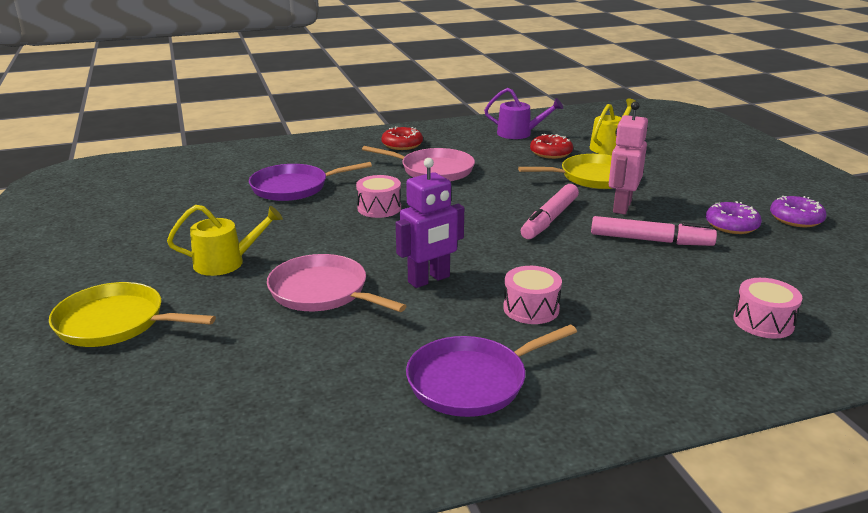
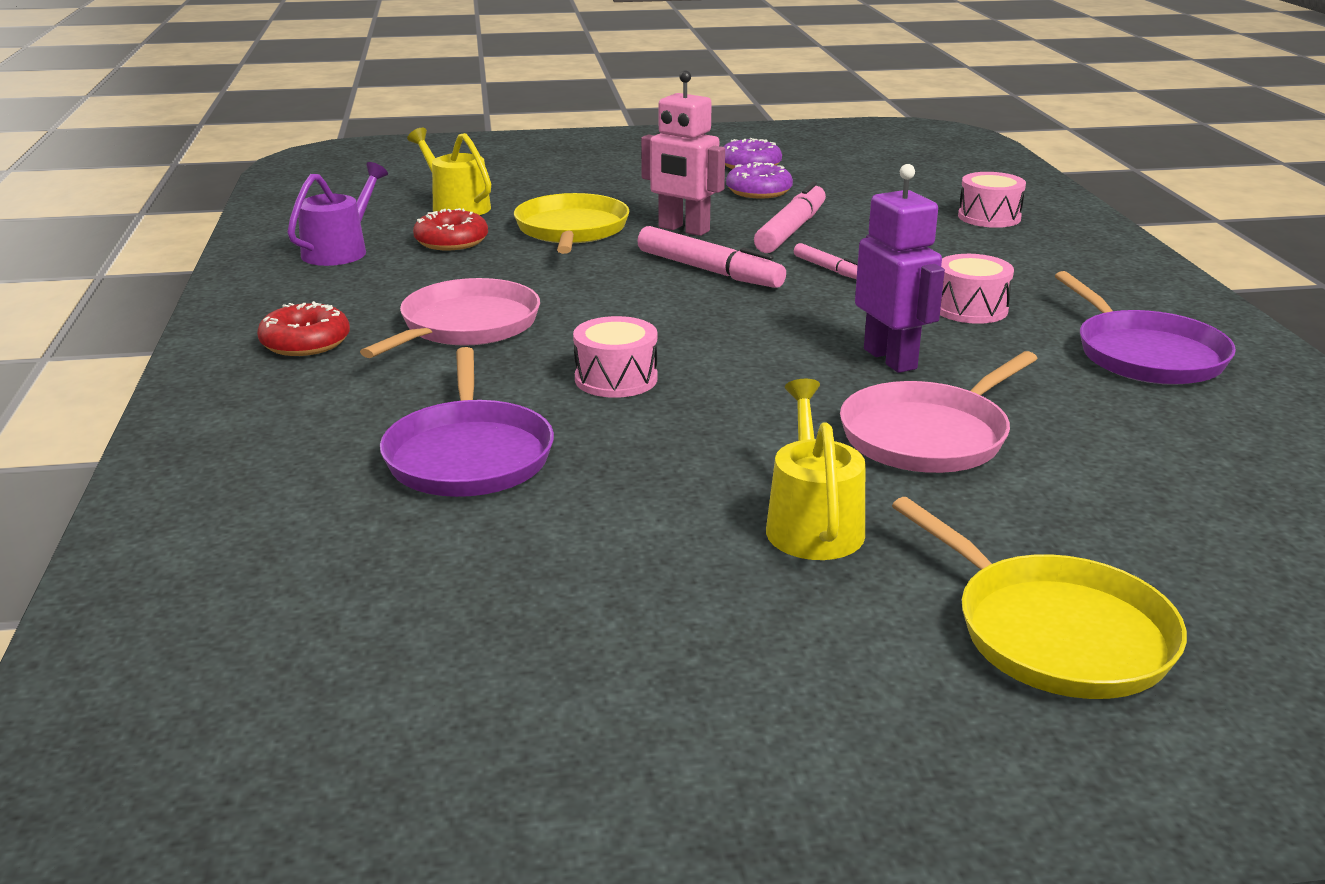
camera: 80 degrees left, 0 degrees up
(116, 323) = (1054, 633): yellow pan -> yellow pan turned 60 degrees counterclockwise
(579, 256) = (828, 269): none -> pink marker

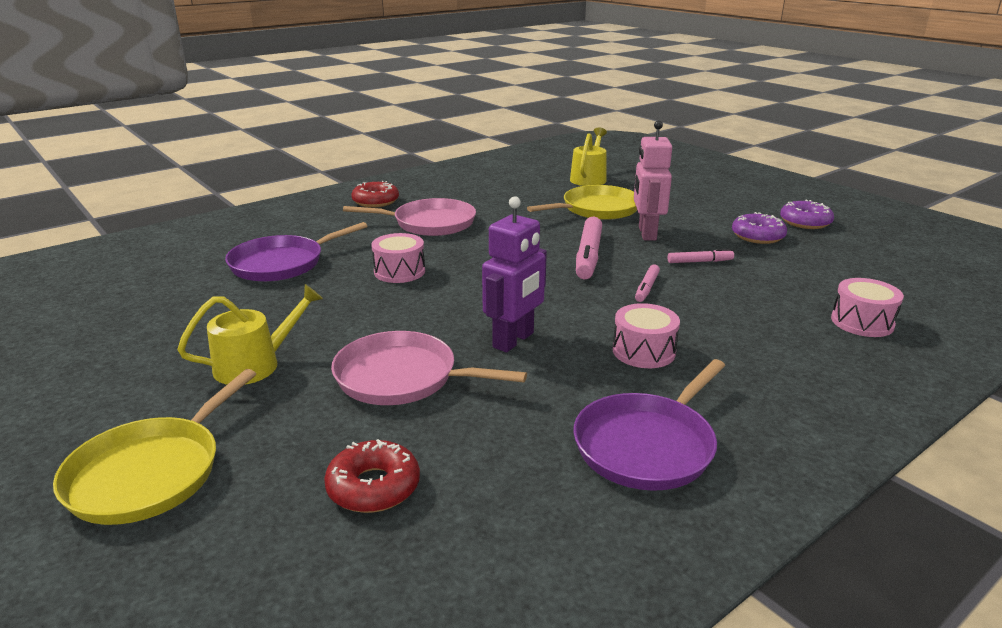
camera: 60 degrees right, 0 degrees up
(339, 251) = (491, 176): purple watering can -> none
(451, 241) = (537, 191): red donut -> red donut (373, 487)
(791, 230) = (699, 261): pink marker -> pink marker, size x0.53

